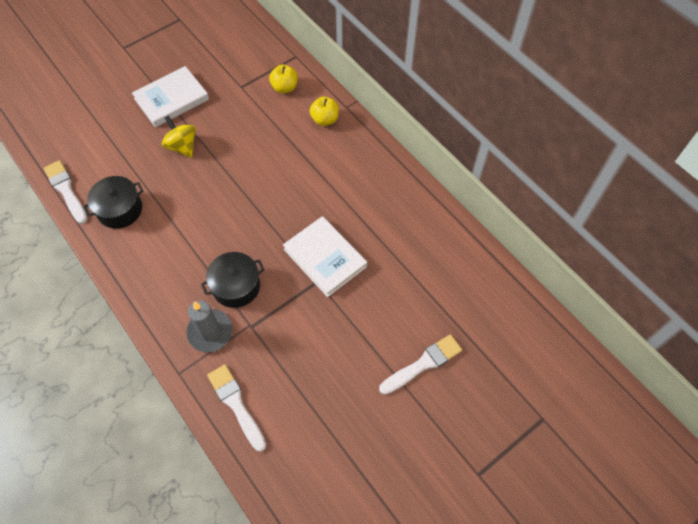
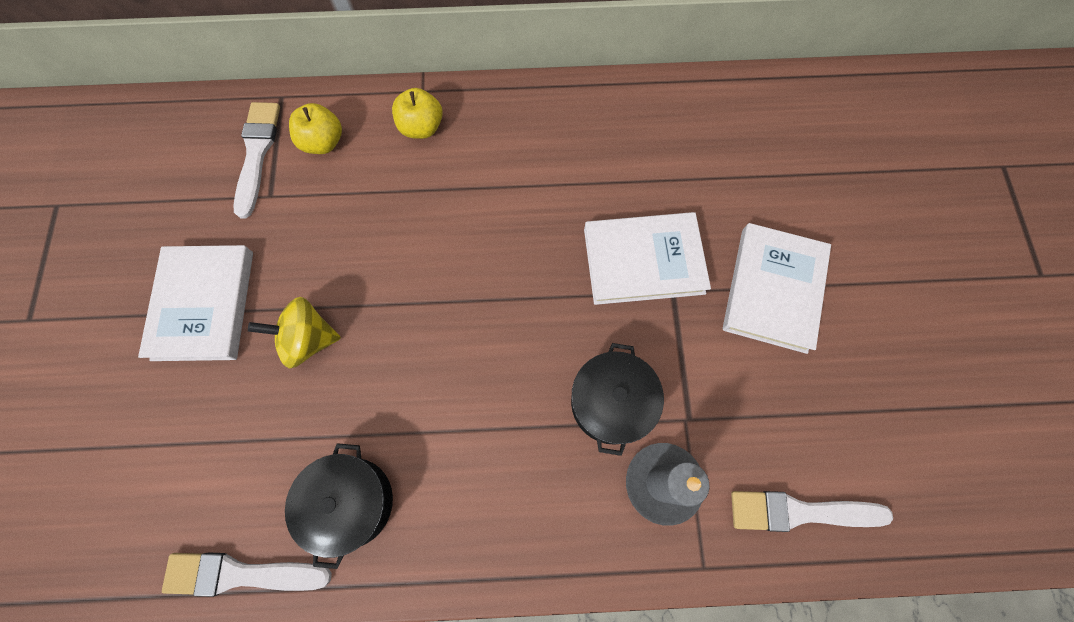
camera: 55 degrees left, 10 degrees up
(355, 329) = (773, 289): none -> white book
(423, 364) = (868, 242): white brush -> white brush (257, 153)

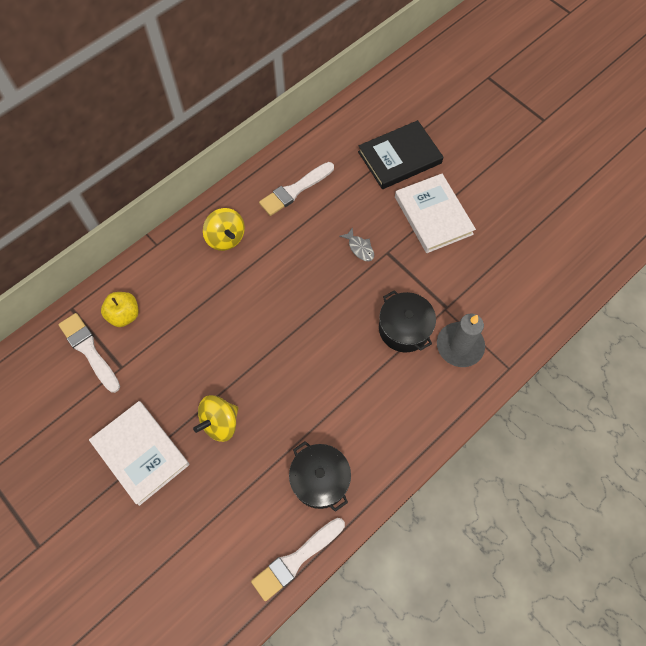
camera: 40 degrees left, 5 degrees down
(421, 127) = (175, 265): yellow apple -> none
(500, 136) = (226, 238): none -> yellow spinning top
(643, 261) = (359, 248): white book -> grey fish
(791, 187) = (399, 157): none -> black book
(799, 512) = (528, 309): white brush -> white brush (294, 190)

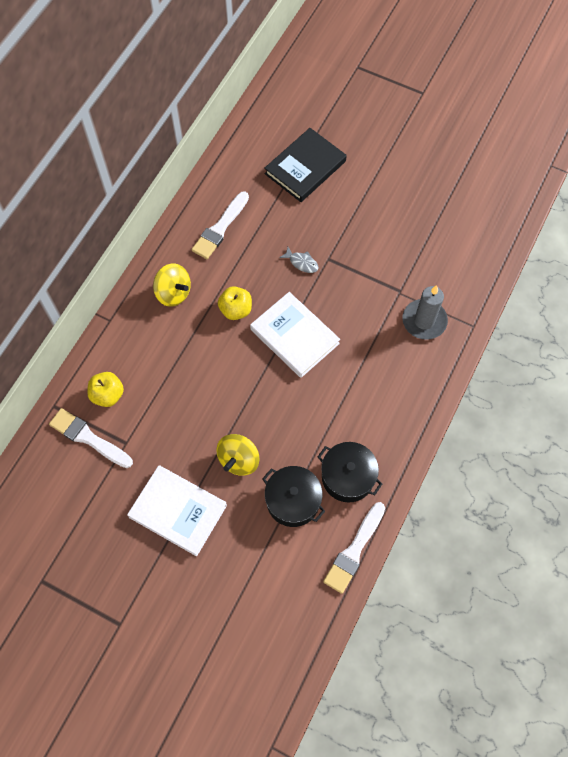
camera: 20 degrees left, 0 degrees up
(277, 273) = (236, 310): none -> yellow apple
(404, 328) = (370, 322): black pot -> black pot (293, 501)
(433, 215) = (356, 212): white book -> white book (294, 336)

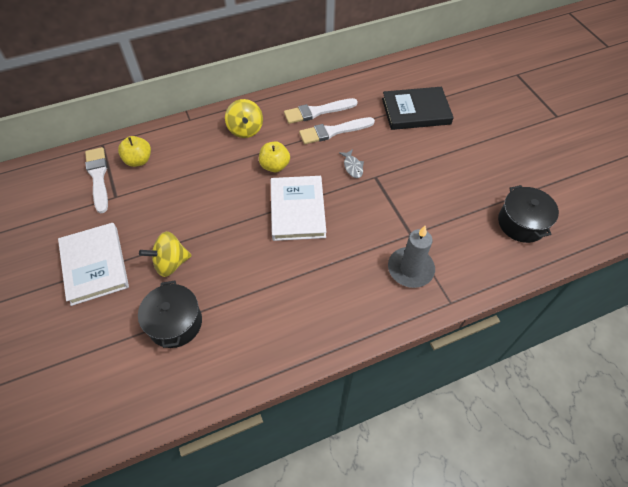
camera: 40 degrees right, 10 degrees down
(347, 477) = (233, 339): black pot -> black pot (521, 223)
(354, 550) = (178, 401): white brush -> white brush (333, 131)

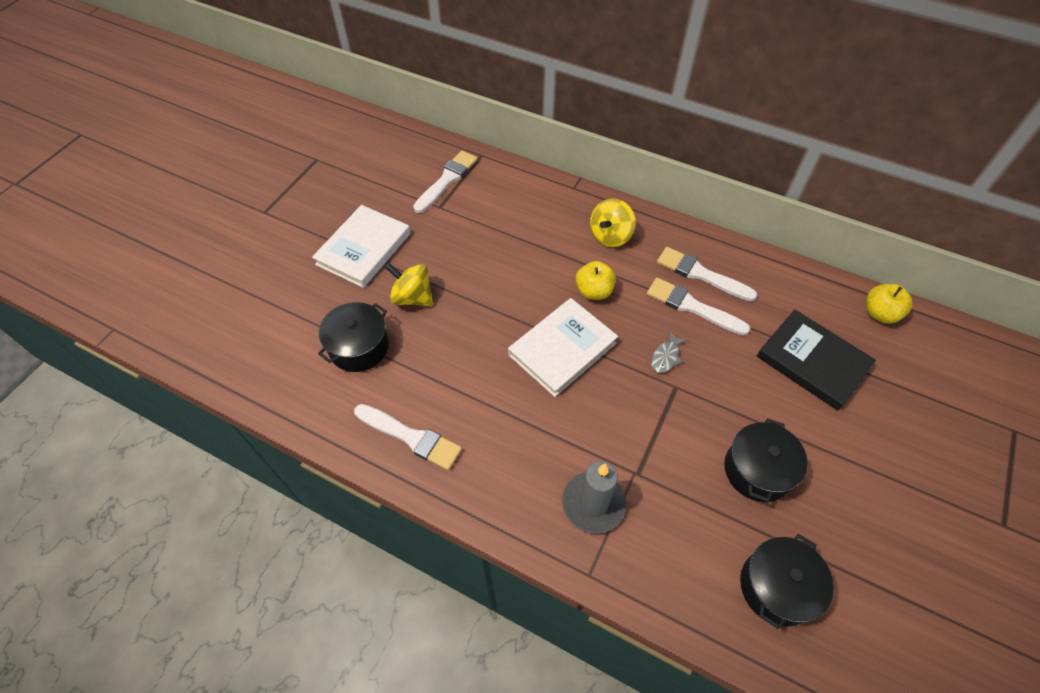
camera: 50 degrees right, 0 degrees up
(138, 160) = (491, 191): yellow apple -> yellow apple (879, 313)
(278, 337) = (411, 437): none -> white brush
(454, 181) = (757, 470): none -> black pot

